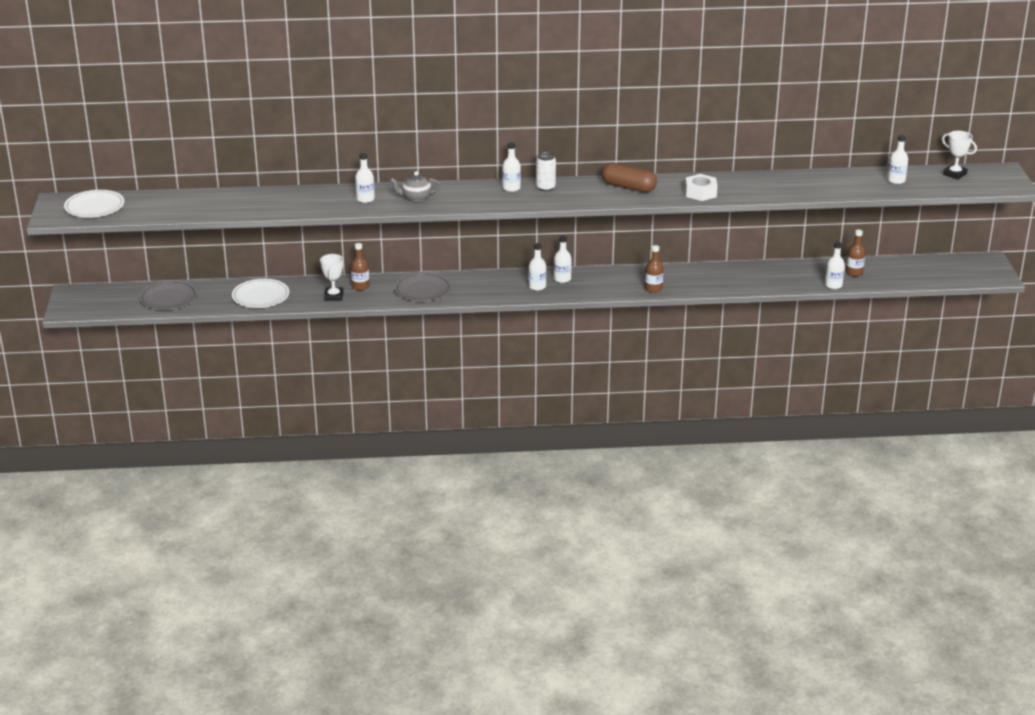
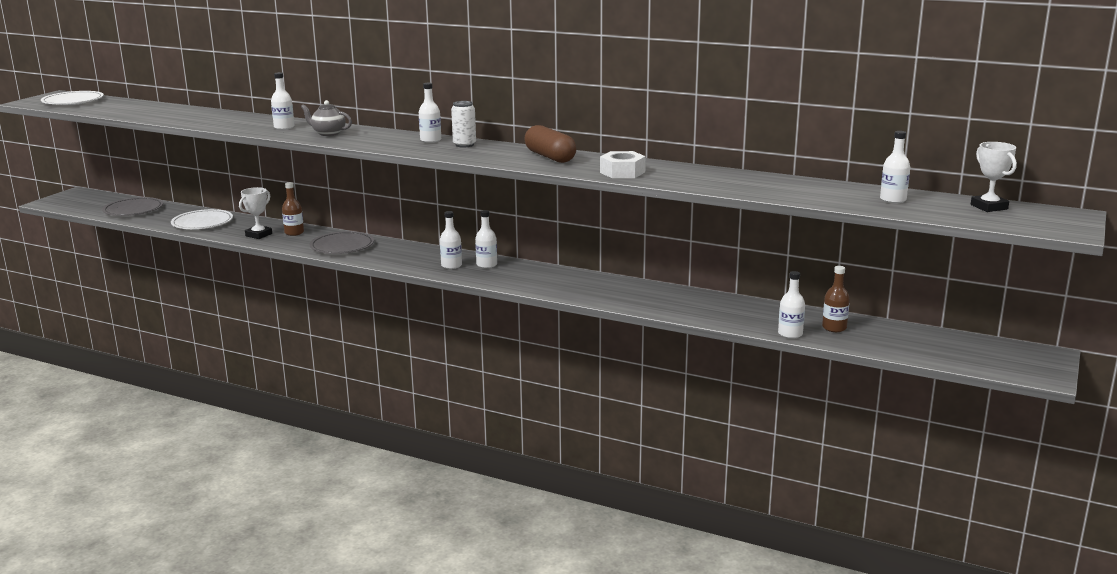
camera: 30 degrees right, 10 degrees down
(653, 289) = (568, 292): brown bottle -> none

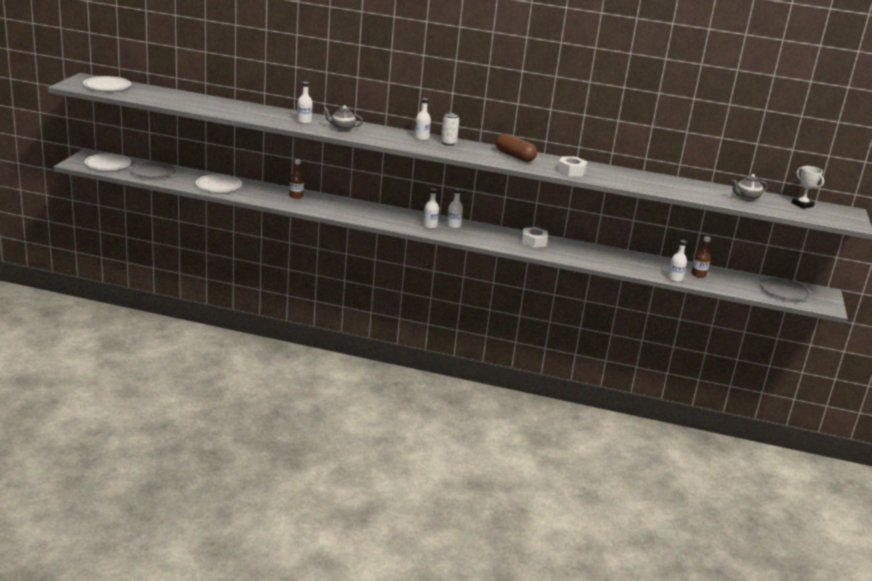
camera: 15 degrees left, 5 degrees up
(86, 202) = (108, 164): none -> white plate
(258, 235) = (271, 197): white trophy -> none
(342, 246) = (340, 208): grey plate -> grey plate (784, 292)
(593, 284) = (534, 241): none -> white nut
(893, 200) = (746, 198): white bottle -> grey teapot

